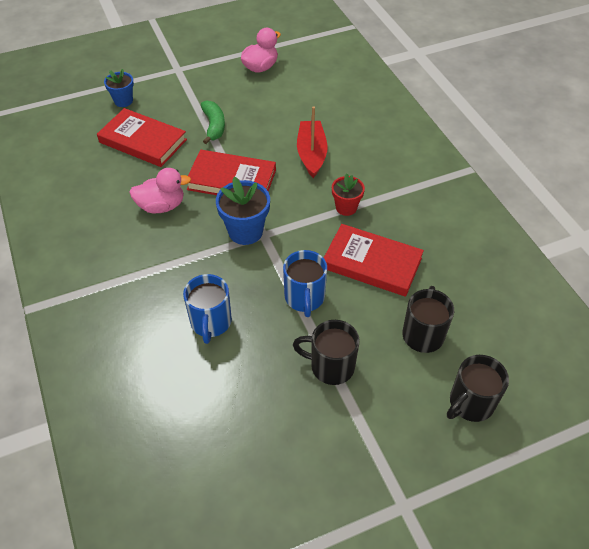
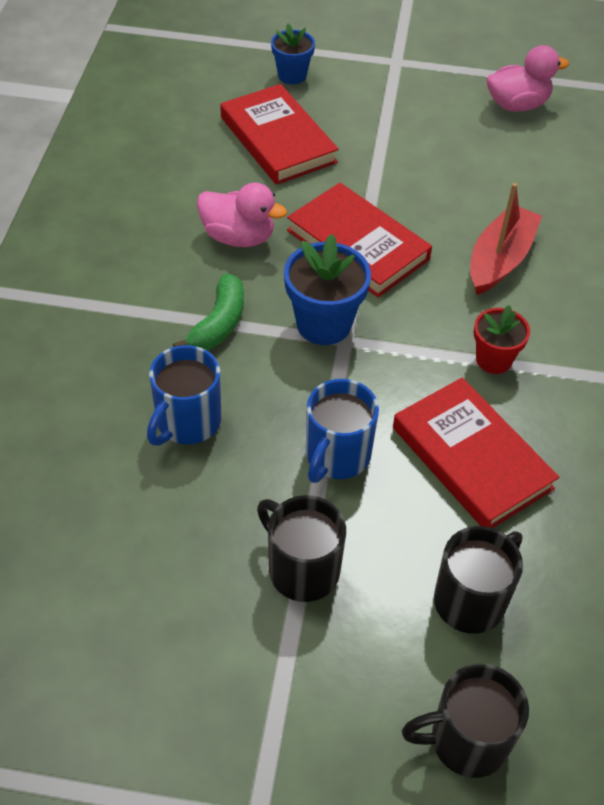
camera: 30 degrees right, 0 degrees up
(214, 126) = (388, 160): green banana -> green banana (219, 323)

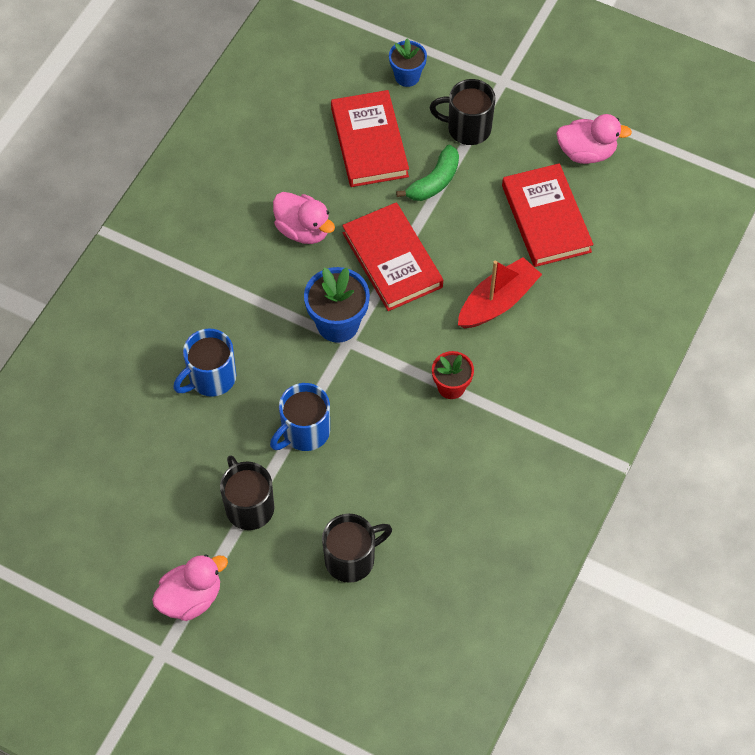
camera: 20 degrees right, 10 degrees up
(219, 323) = (261, 303): green banana -> green banana (434, 181)
(268, 721) = (191, 598): none -> pink duck
(466, 740) = (307, 645): black mug -> black mug (467, 128)
(471, 458) = (398, 459): red book -> red book (546, 219)

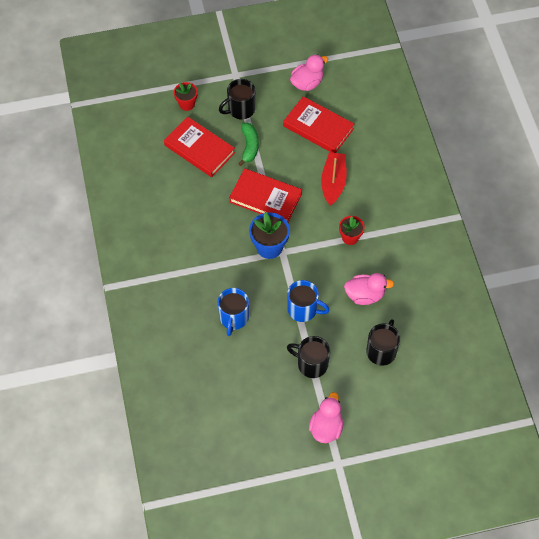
camera: 40 degrees left, 0 degrees up
(303, 230) = (208, 214): pink duck -> pink duck (365, 295)
(304, 432) = (303, 309): blue mug -> blue mug turned 75 degrees counterclockwise
(407, 76) = (187, 104): blue flower pot -> red flower pot

